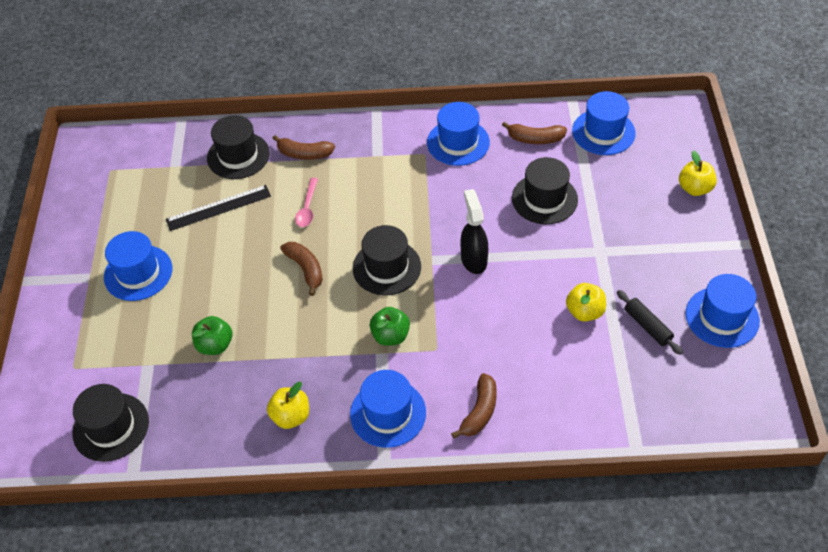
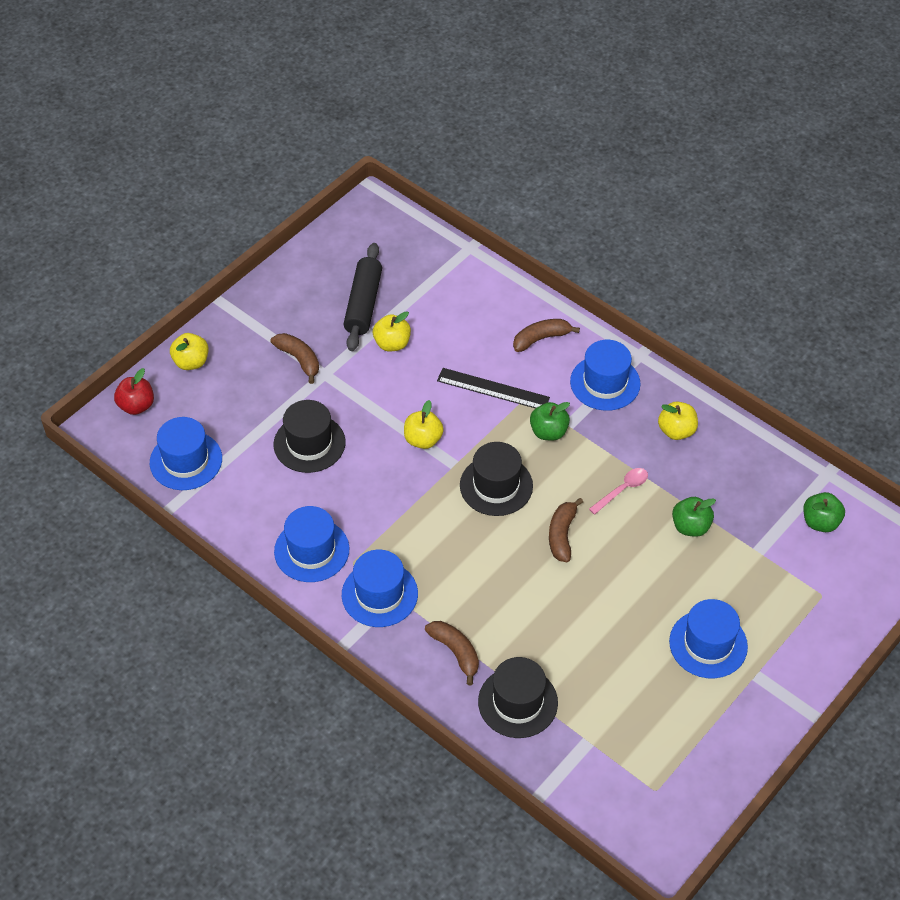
camera: 140 degrees left, 0 degrees up
(111, 427) = (820, 522): black hat -> green apple
(218, 208) = (585, 656): black ruler -> black ruler (493, 389)
(307, 208) = (507, 591): pink spoon -> pink spoon (622, 490)
(473, 259) = (423, 439): black spray bottle -> yellow apple
(535, 139) = (246, 500): brown banana -> brown banana (299, 359)
(647, 326) = (363, 304): black rolling pin -> black rolling pin, size x1.63
(682, 138) = (136, 406): none -> red apple
(722, 317) = (308, 272): blue hat -> blue hat (379, 594)

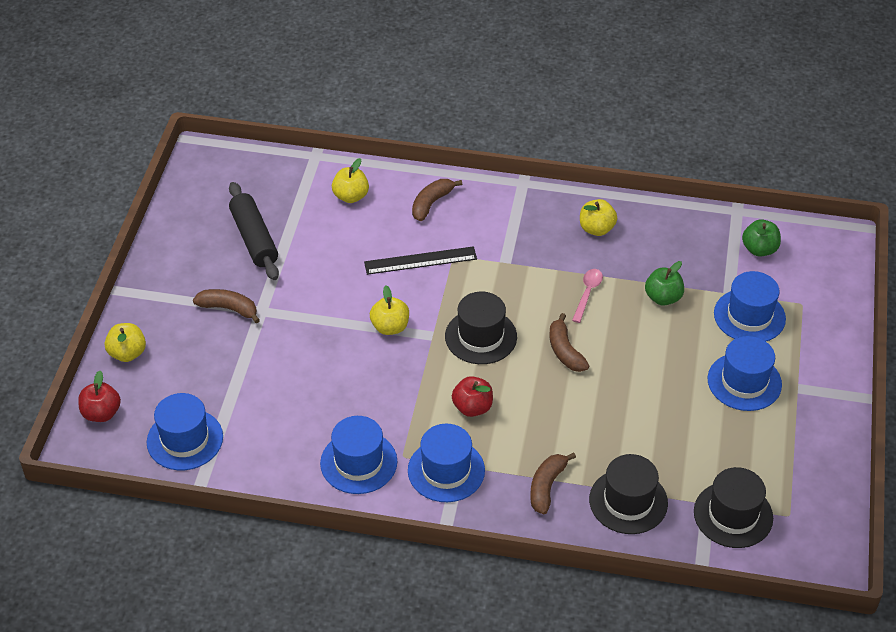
camera: 30 degrees left, 5 degrees down
(309, 443) = (290, 374): black hat -> black hat (733, 515)
(392, 344) = (304, 260): yellow apple -> yellow apple (351, 196)
(442, 548) = (472, 407): none -> red apple
(456, 652) = (547, 486): brown banana -> brown banana turned 90 degrees counterclockwise
(548, 432) = (493, 274): green apple -> none
(605, 383) = (511, 216): blue hat -> blue hat (749, 316)

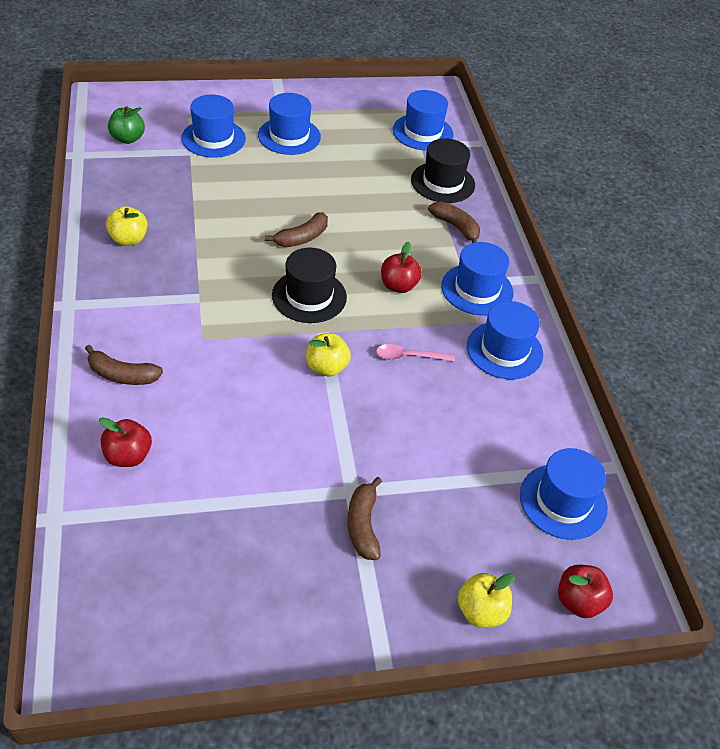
camera: 115 degrees left, 0 degrees up
(254, 239) = (235, 538): black rolling pin -> none
(351, 196) = (128, 456): yellow apple -> red apple
(420, 260) = (219, 364): black ruler -> none
(547, 486) = (456, 227): brown banana -> brown banana turned 135 degrees counterclockwise
(587, 293) = (222, 233): pink spoon -> pink spoon (409, 356)
(663, 298) = (210, 187): green apple -> none
(733, 515) = (422, 132): black hat -> blue hat

